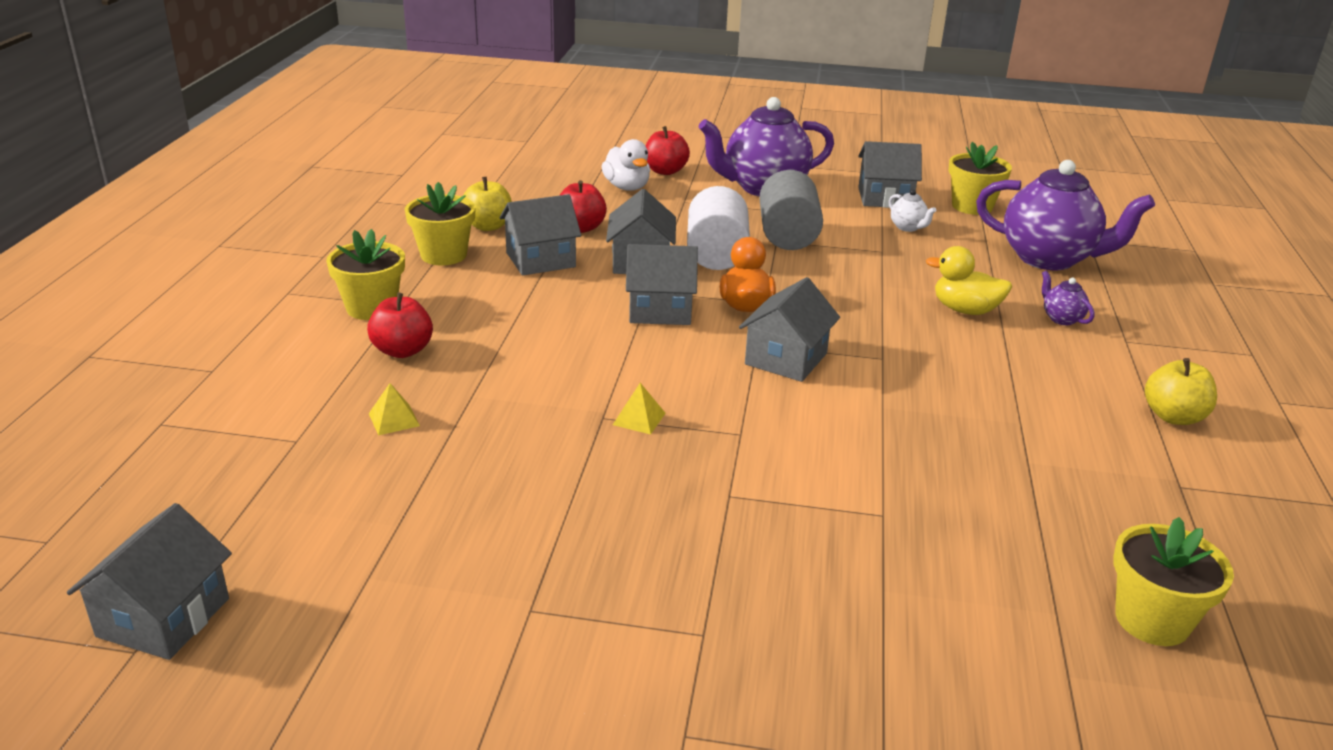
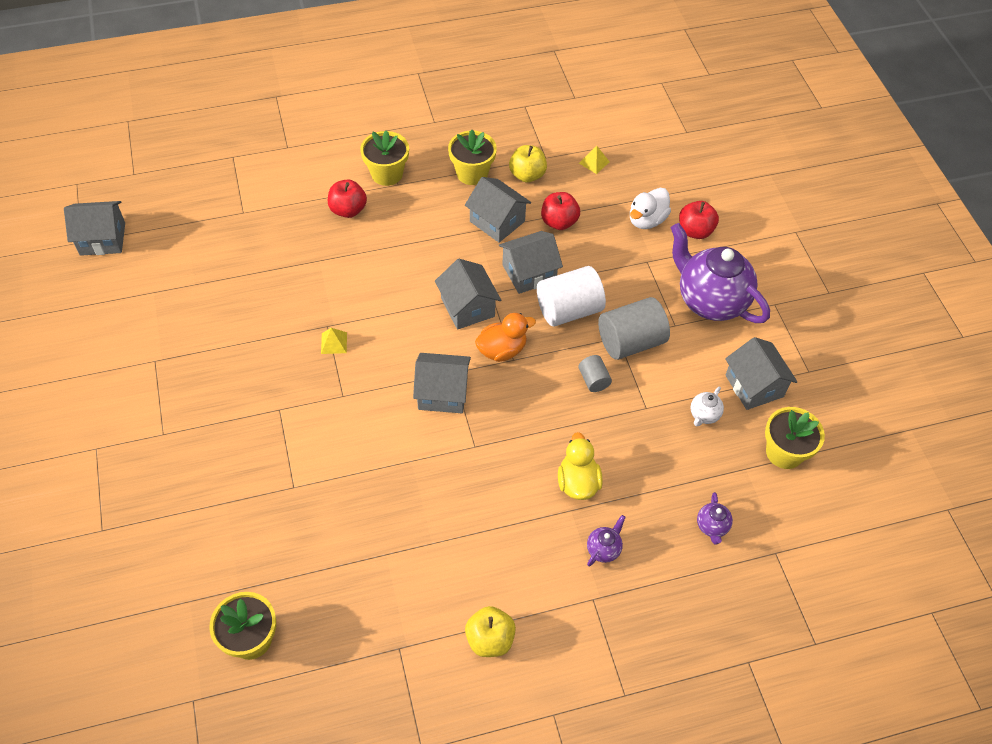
camera: 65 degrees right, 25 degrees up
(394, 419) = (279, 239): yellow pyramid -> yellow pyramid (594, 162)
(827, 267) = (593, 380): none -> grey cylinder
(1049, 259) = (712, 527): purple teapot -> purple teapot, size x0.41

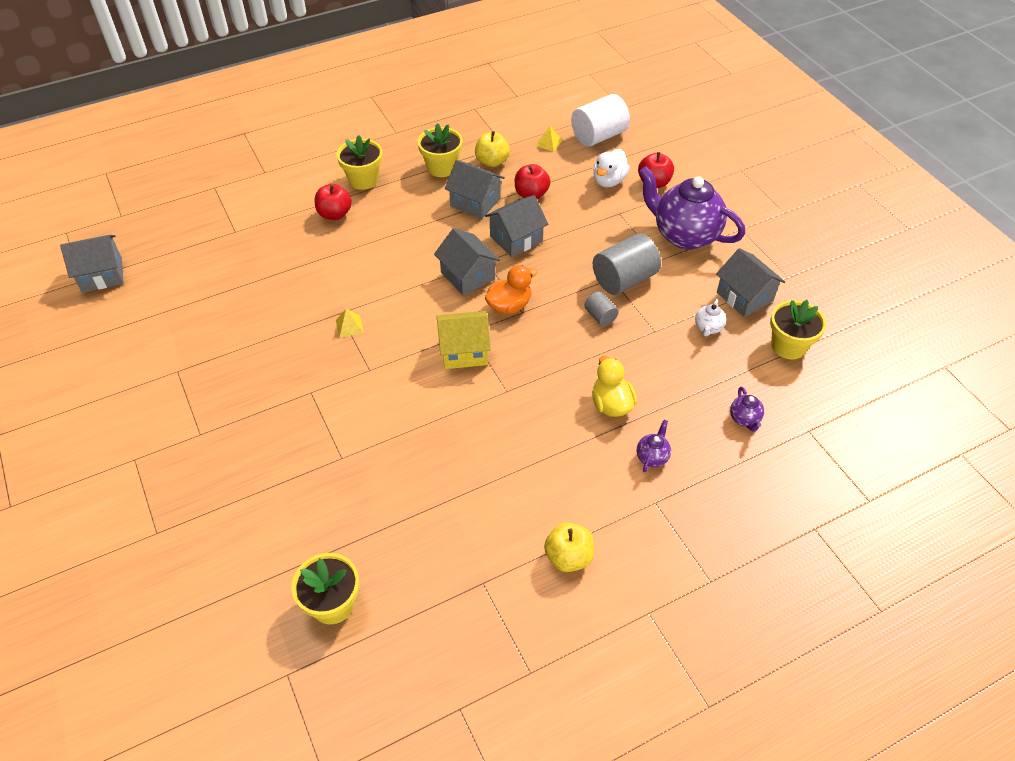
camera: 10 degrees left, 5 degrees down
(442, 393) = (464, 351): grey house -> yellow house
(568, 310) = (561, 263): white cylinder -> white cylinder (598, 136)

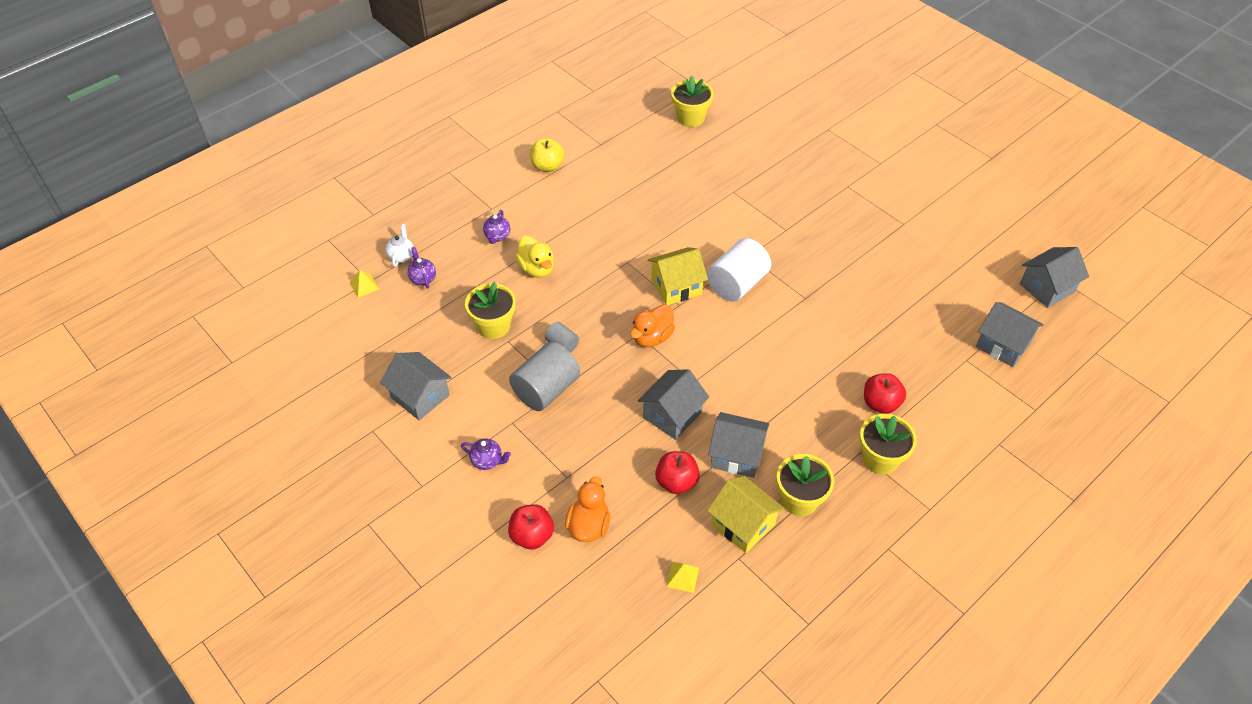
camera: 165 degrees right, 0 degrees up
(349, 326) = (788, 288): yellow pyramid -> yellow pyramid (364, 286)
(467, 276) = (705, 360): grey house -> grey house (1003, 345)
(492, 162) = (743, 524): yellow apple -> yellow house
(598, 136) = (619, 608): white cylinder -> white cylinder (737, 284)
(609, 181) = (588, 526): white duck -> orange duck
(684, 235) = (487, 461): purple teapot -> purple teapot, size x0.41
(708, 328) = (456, 354): white teapot -> white teapot (401, 256)
(788, 346) = (379, 352): yellow flower pot -> yellow flower pot (494, 326)

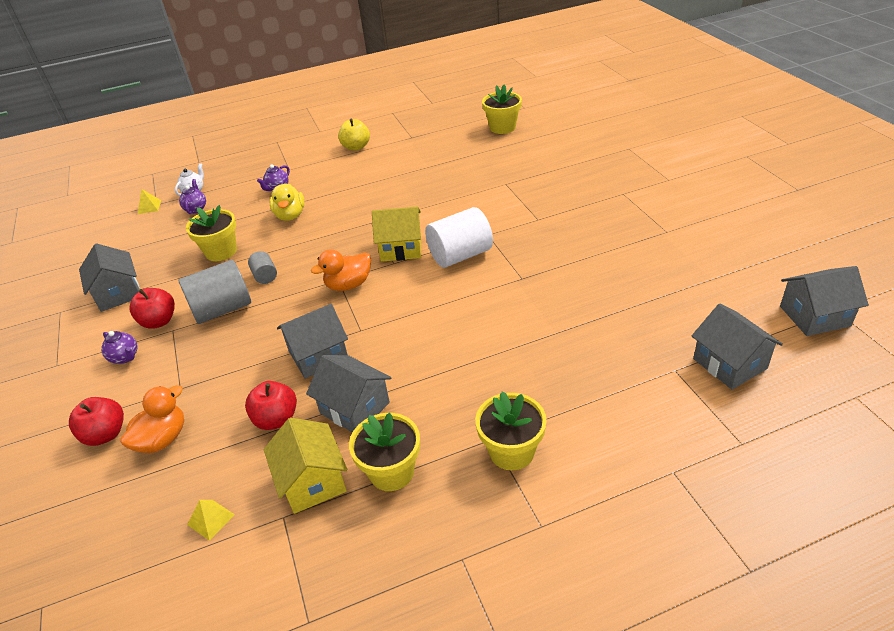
camera: 25 degrees right, 10 degrees down
(880, 403) = (546, 393): red apple -> red apple (159, 321)

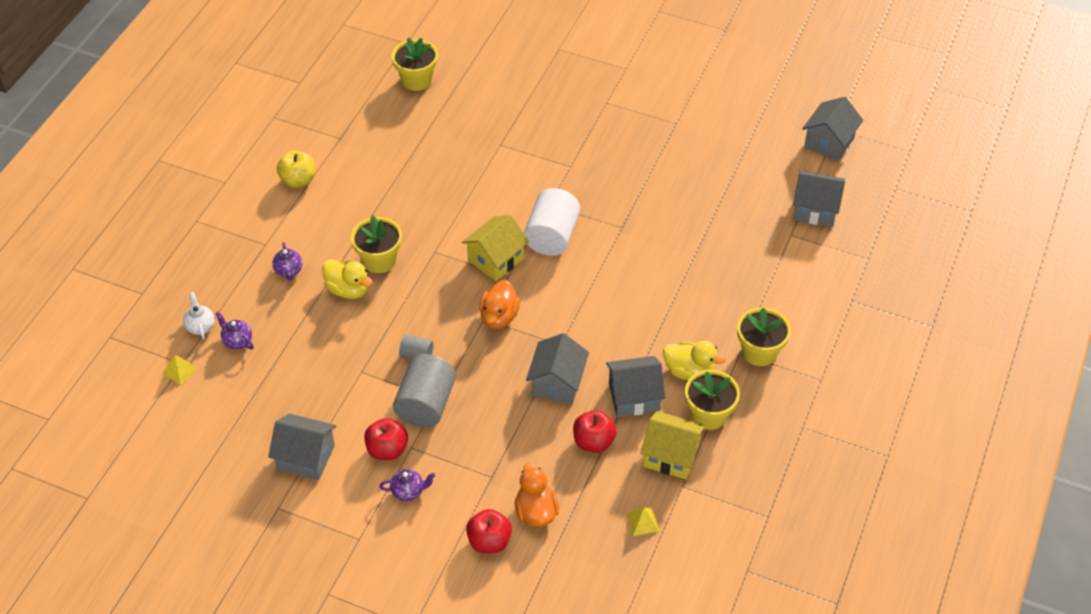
camera: 50 degrees left, 10 degrees up
(221, 251) = (338, 362): yellow flower pot -> yellow flower pot (379, 260)
(426, 421) = (689, 371): none -> yellow duck

